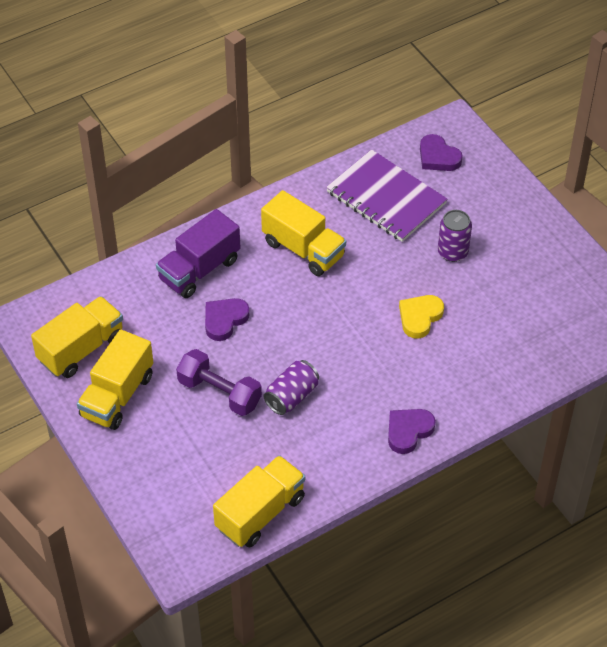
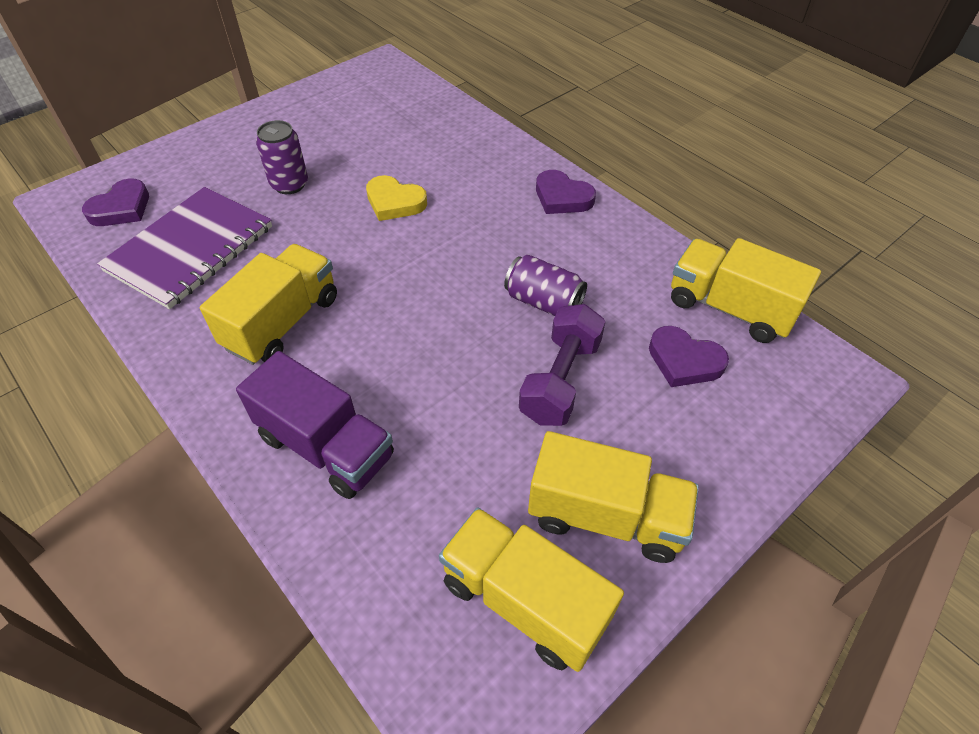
camera: 100 degrees left, 0 degrees up
(224, 320) = (426, 395): purple heart -> purple heart (684, 361)

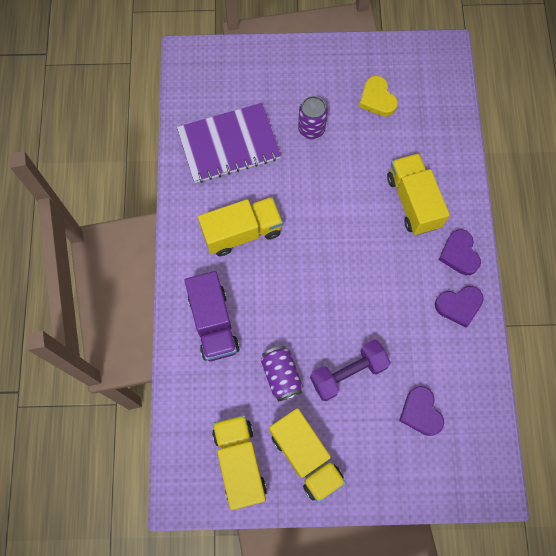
camera: 40 degrees right, 20 degrees up
(121, 208) = (212, 85): purple heart -> purple heart (459, 306)
(394, 202) = (359, 187): yellow heart -> yellow heart (377, 99)
(543, 302) = (381, 320): purple can -> purple can (281, 375)
(729, 308) = (478, 402): yellow truck -> yellow truck (413, 202)

